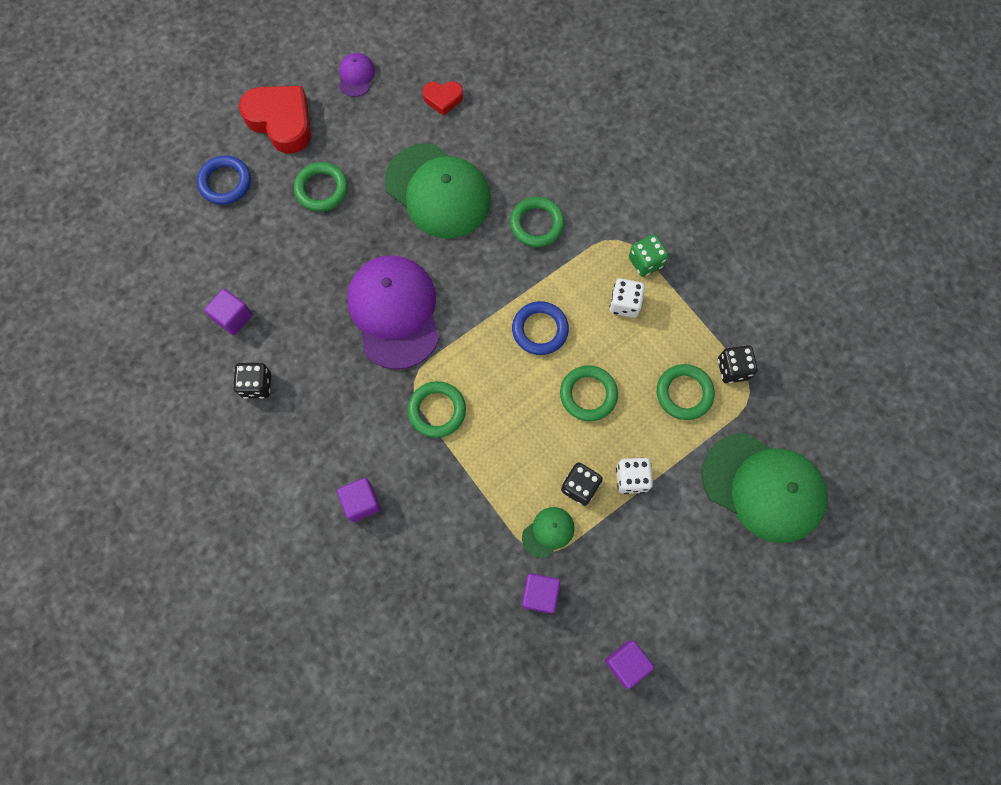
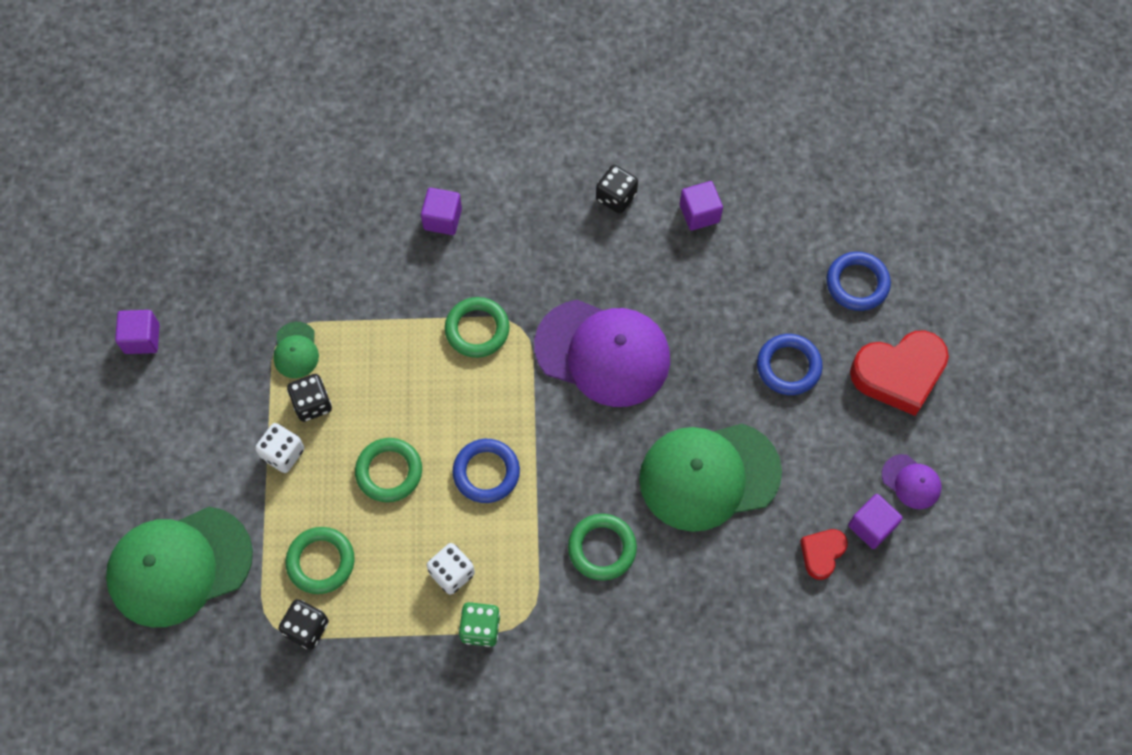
camera: 125 degrees right, 5 degrees down
(321, 189) = (788, 366): green ring -> blue ring
(540, 594) = (252, 309): purple cube -> purple cube (871, 526)

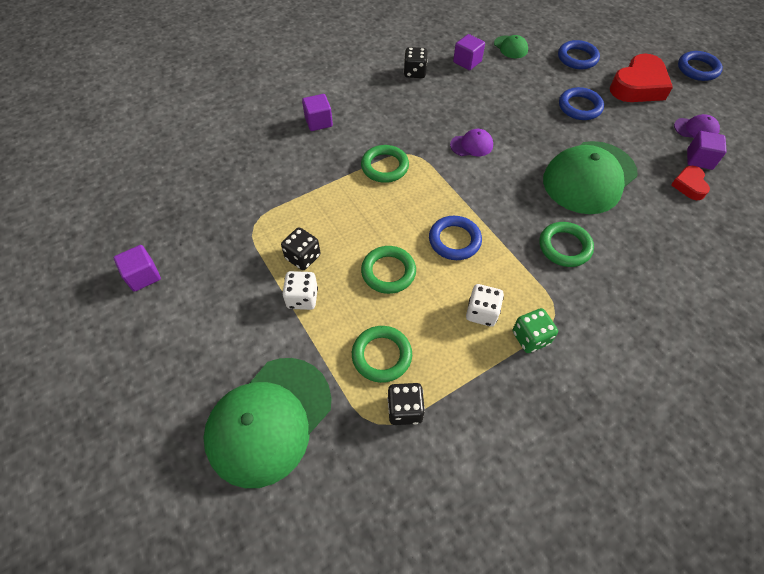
camera: 30 degrees left, 10 degrees down
(296, 350) = (269, 231): green cap -> green cap (510, 47)
(603, 353) = (471, 145): purple cap -> purple cap, size x0.44
(1012, 390) = (697, 69): none -> blue ring

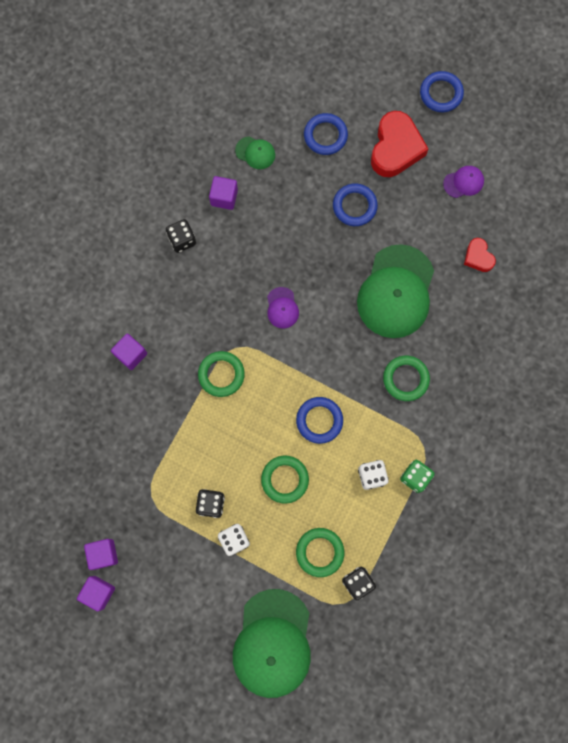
camera: 30 degrees left, 20 degrees up
(471, 145) = (282, 308): purple cap -> purple cap turned 120 degrees clockwise
(699, 159) = (477, 220): purple cube -> purple cube (103, 554)

